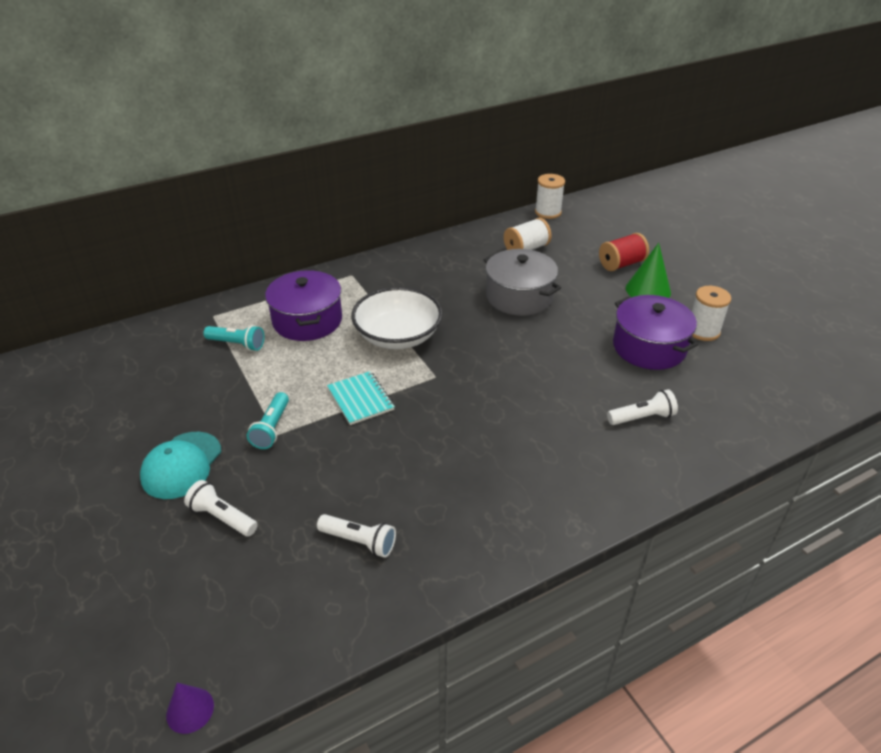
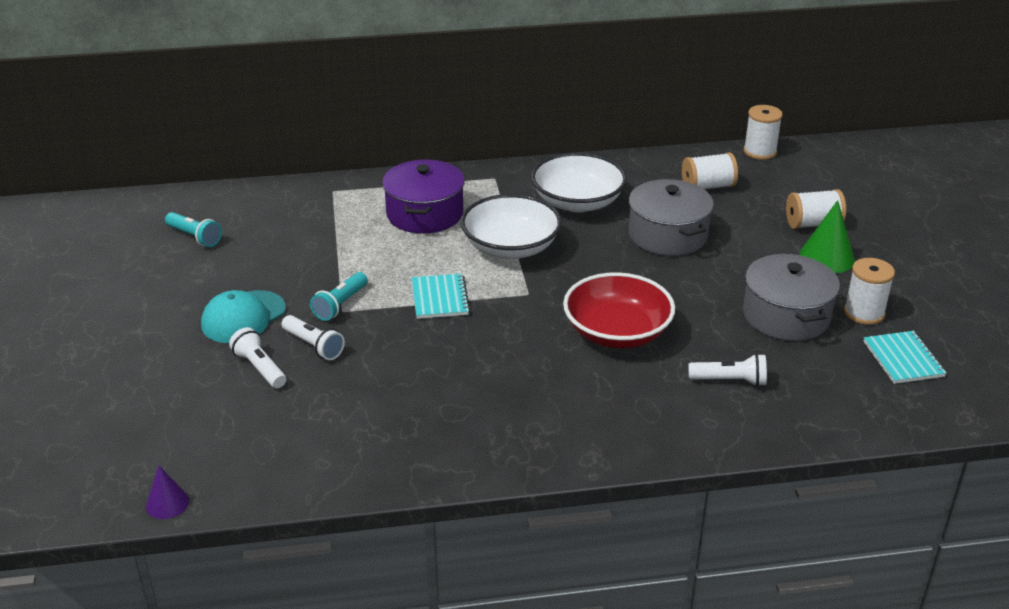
camera: 20 degrees right, 5 degrees down
(237, 344) = (344, 222): turquoise flashlight -> turquoise flashlight (195, 237)
(359, 541) = (373, 418): white flashlight -> white flashlight (314, 346)
(432, 282) = (577, 202): none -> white bowl
(528, 395) = (617, 332): none -> red bowl
(621, 264) = (813, 224): red spool -> white spool
(649, 347) = (786, 316): purple pot -> grey pot
(755, 364) = (903, 359): none -> turquoise notebook

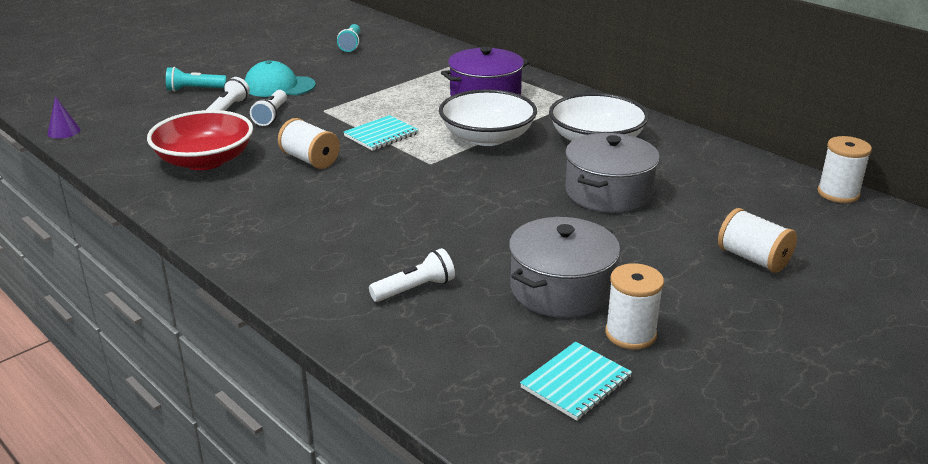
camera: 55 degrees right, 5 degrees down
(340, 305) = (330, 107): turquoise flashlight -> turquoise flashlight (194, 90)
(617, 332) = (424, 215): red bowl -> red bowl (205, 161)
(708, 187) = (723, 187): white spool -> white spool (310, 160)
(730, 381) = (415, 289): white flashlight -> white flashlight turned 90 degrees counterclockwise
(826, 257) = (702, 283): green cone -> none

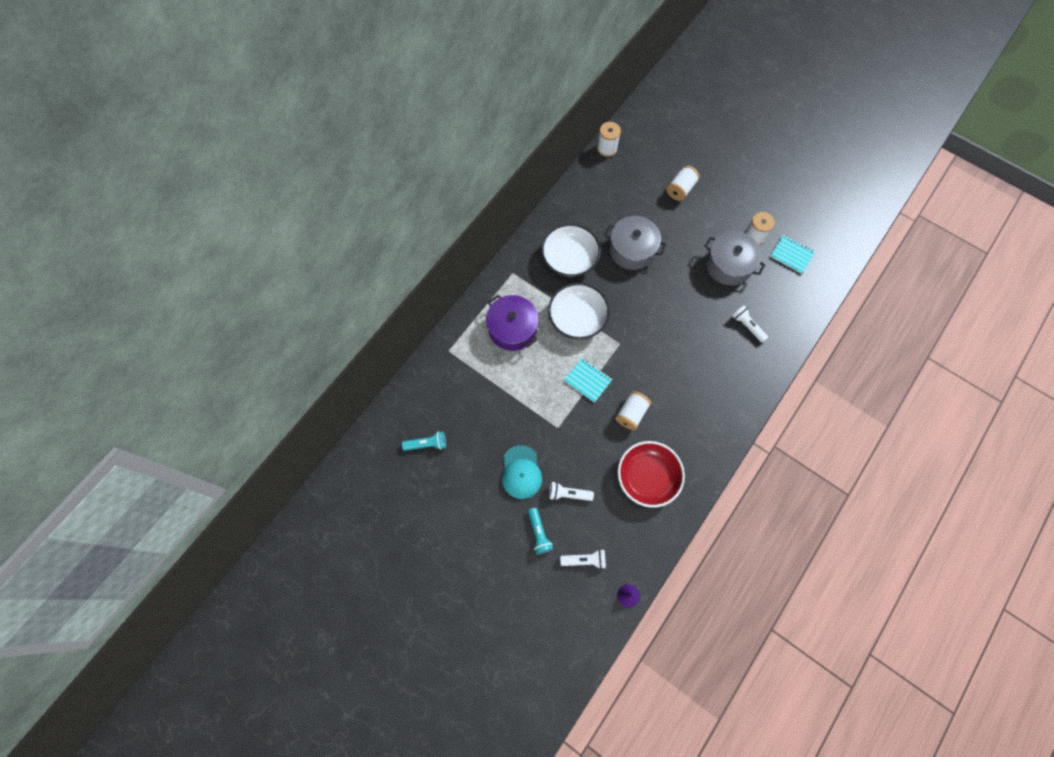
camera: 100 degrees left, 40 degrees up
(271, 116) = (573, 459): white flashlight -> white flashlight (584, 560)

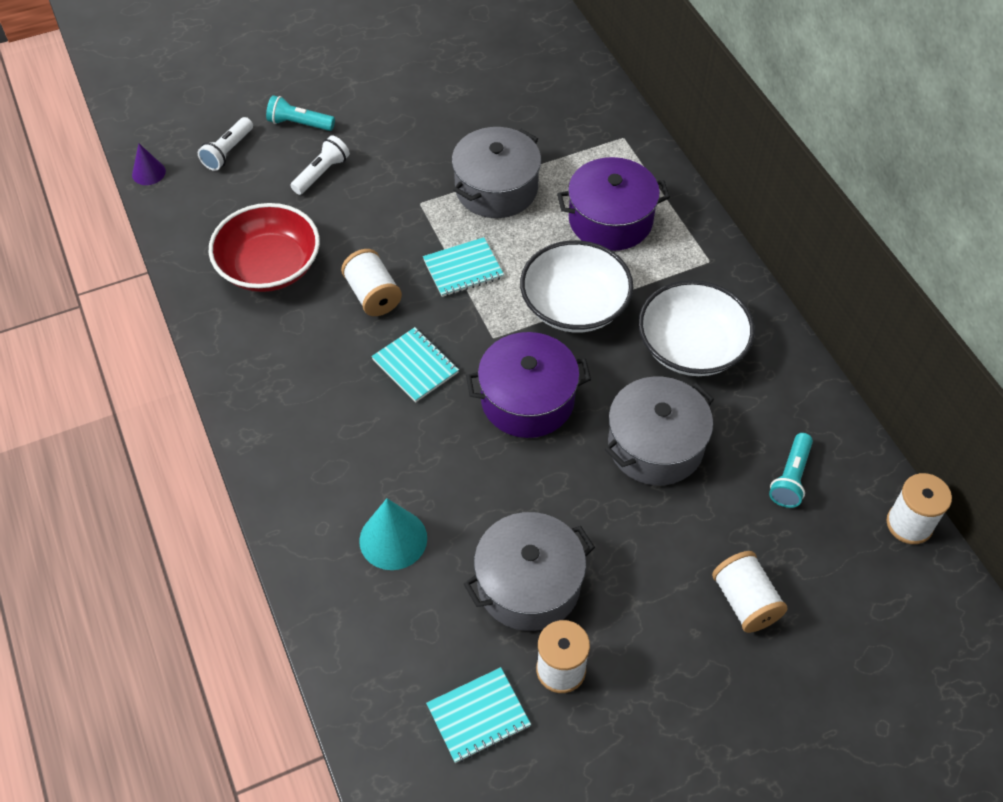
camera: 120 degrees right, 15 degrees down
(427, 444) = (502, 68): turquoise flashlight -> turquoise flashlight (791, 478)
(521, 472) = (390, 140): turquoise cap -> none
(524, 395) = (496, 188): none -> grey pot
(643, 311) = (527, 400): none -> purple pot
(658, 368) = (415, 366): none -> turquoise notebook
(747, 326) = (393, 539): white flashlight -> turquoise cone

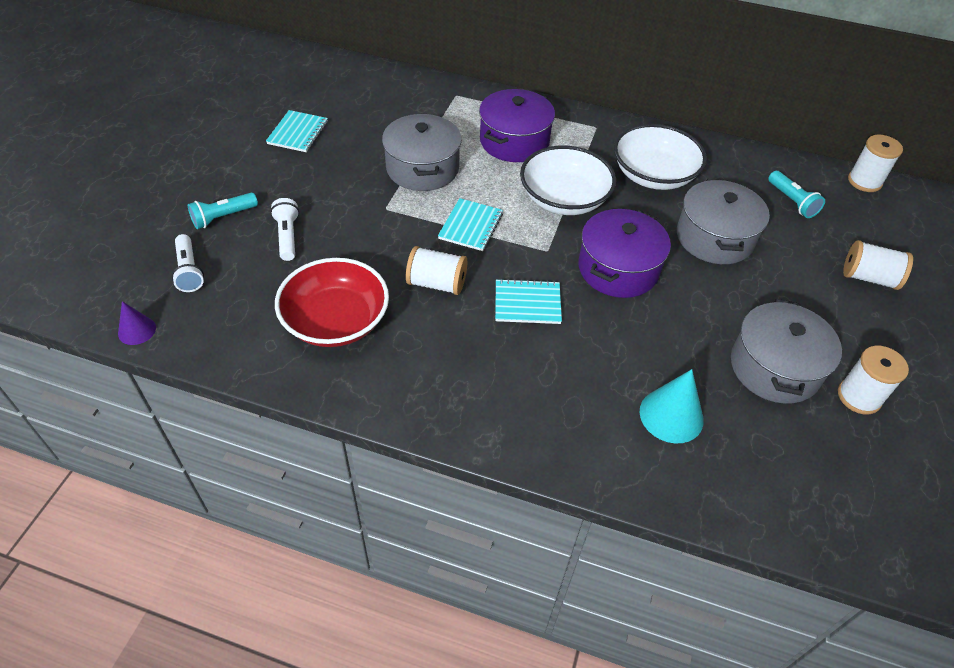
camera: 50 degrees left, 5 degrees down
(478, 716) = (868, 467): turquoise notebook -> turquoise notebook (298, 133)

